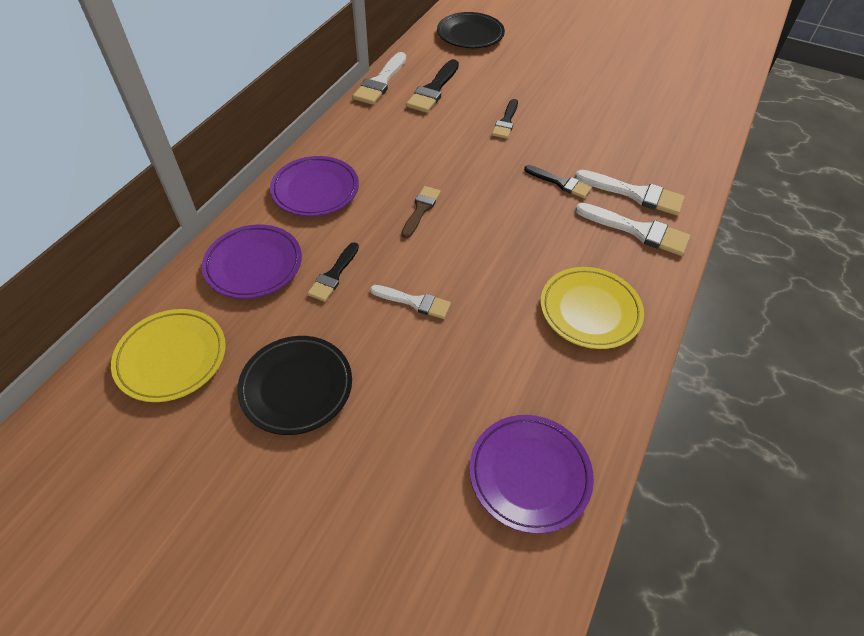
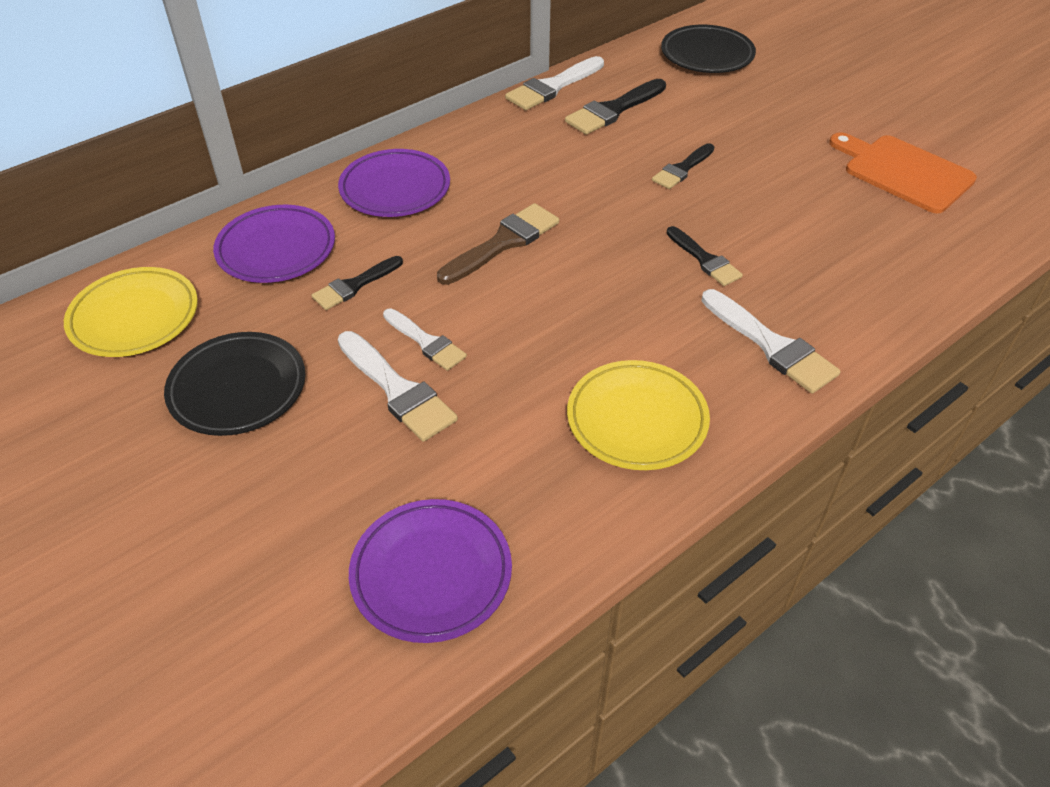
camera: 25 degrees right, 5 degrees down
(421, 210) = (503, 243): brown brush -> brown brush, size x1.52
(635, 194) = (800, 300): white brush -> white brush (397, 390)
(640, 89) = (903, 172): none -> orange cutting board

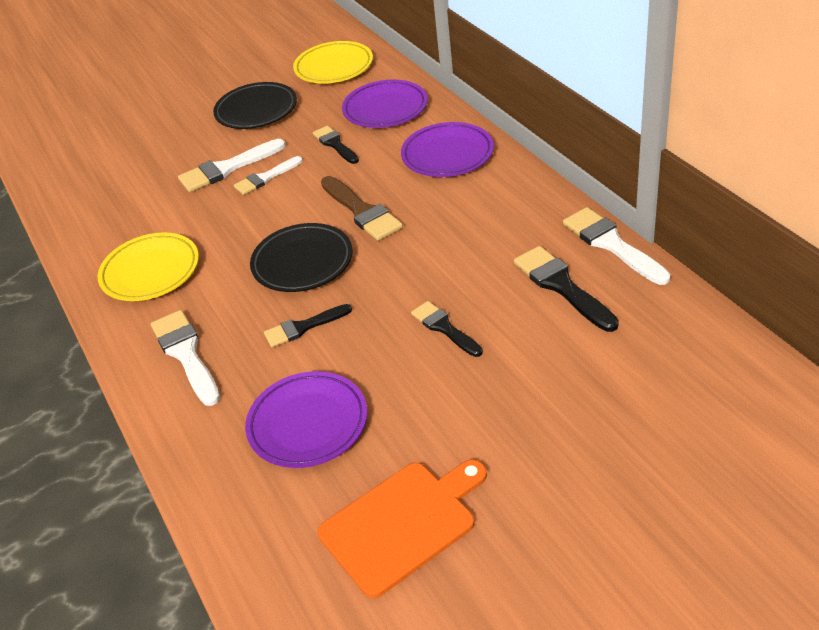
camera: 105 degrees right, 5 degrees down
(431, 573) = (88, 187): purple plate -> purple plate (308, 424)
(707, 55) = (692, 379): black plate -> black plate (302, 262)
(771, 345) = (186, 354): white brush -> white brush turned 90 degrees clockwise

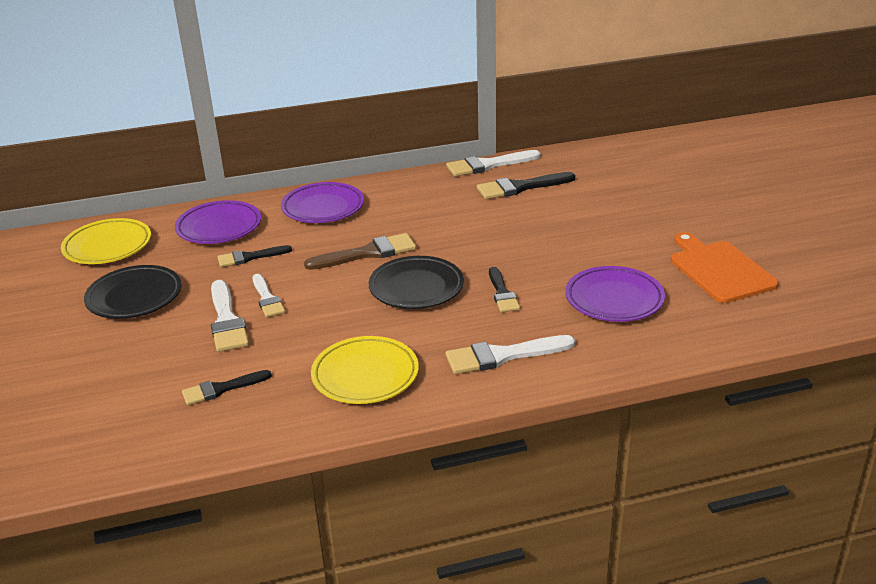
camera: 80 degrees left, 10 degrees down
(444, 328) = (538, 234): black brush -> black brush (221, 389)

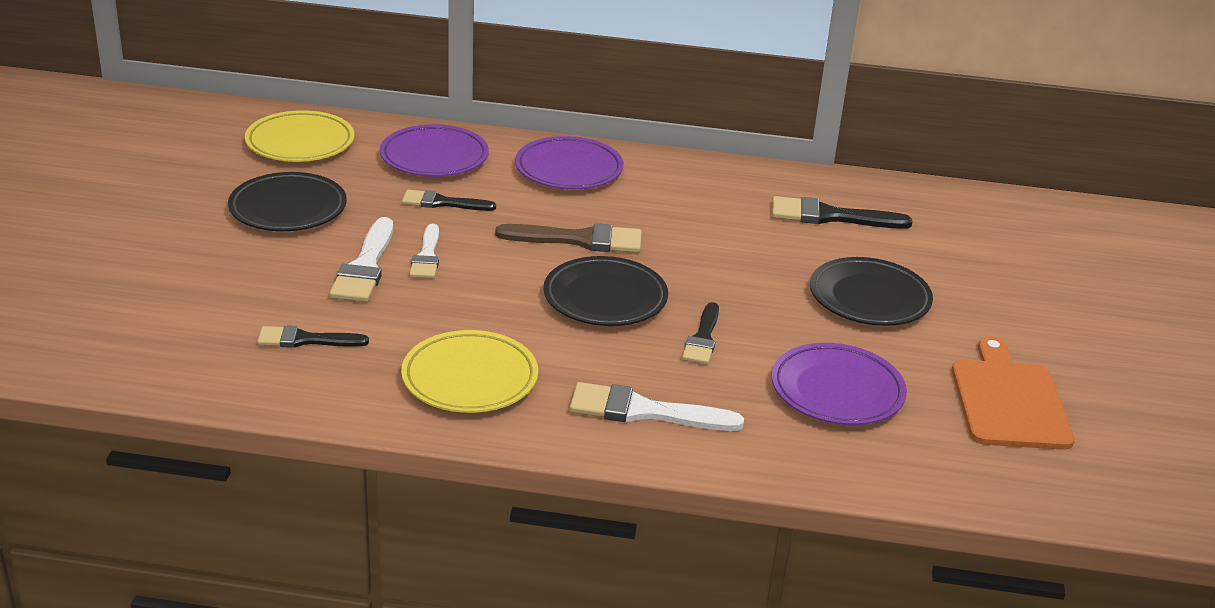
camera: 20 degrees right, 0 degrees up
(488, 165) = (811, 176): white brush -> none
(586, 232) = (869, 298): none -> black plate

